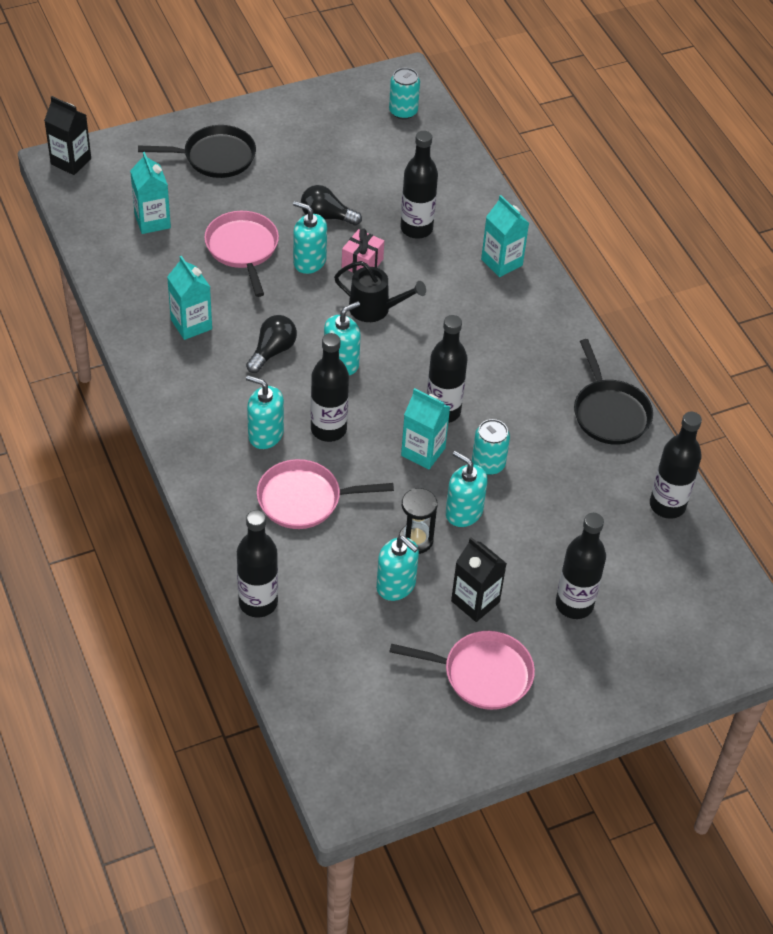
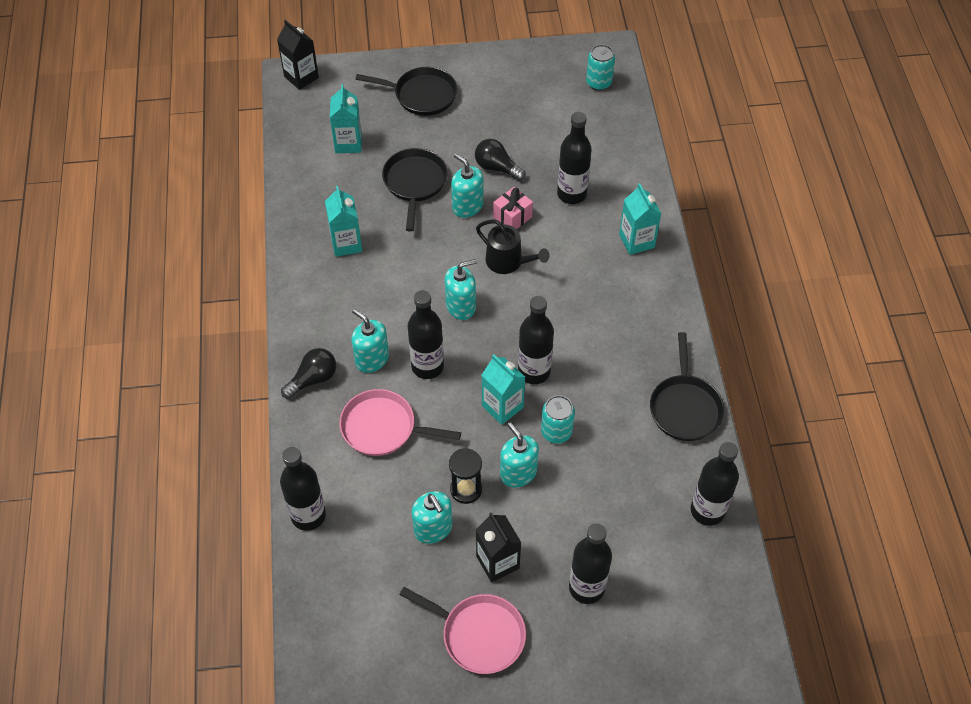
camera: 20 degrees right, 5 degrees up
(243, 249) = (415, 183): pink pan -> black pan
(272, 351) = (405, 283): black light bulb -> black light bulb (313, 379)

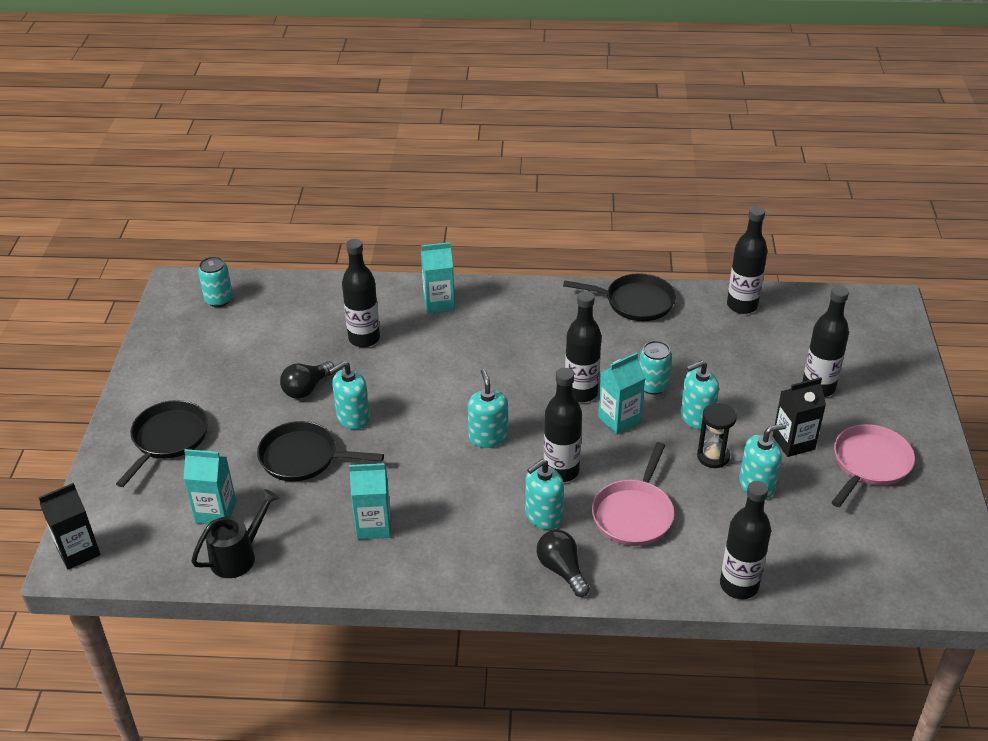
camera: 80 degrees left, 15 degrees down
(508, 262) = (439, 395): black watering can -> black watering can (238, 556)
(512, 217) = (380, 385): pink gift -> none

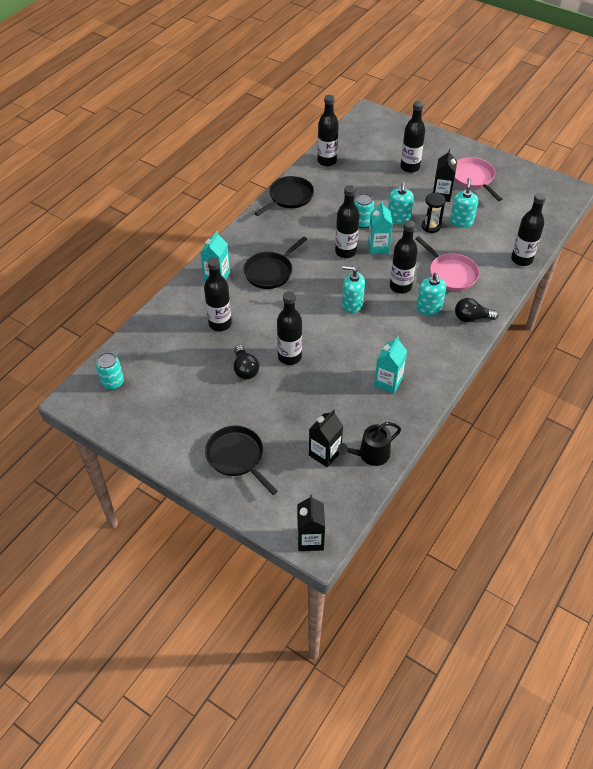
camera: 60 degrees left, 10 degrees up
(216, 512) = (325, 453): turquoise carton -> black carton
(238, 556) = (370, 455): black watering can -> black watering can turned 105 degrees counterclockwise
(303, 457) = (307, 393): black pan -> black pan (270, 272)
(353, 418) = (289, 357): turquoise soap dispenser -> black bottle

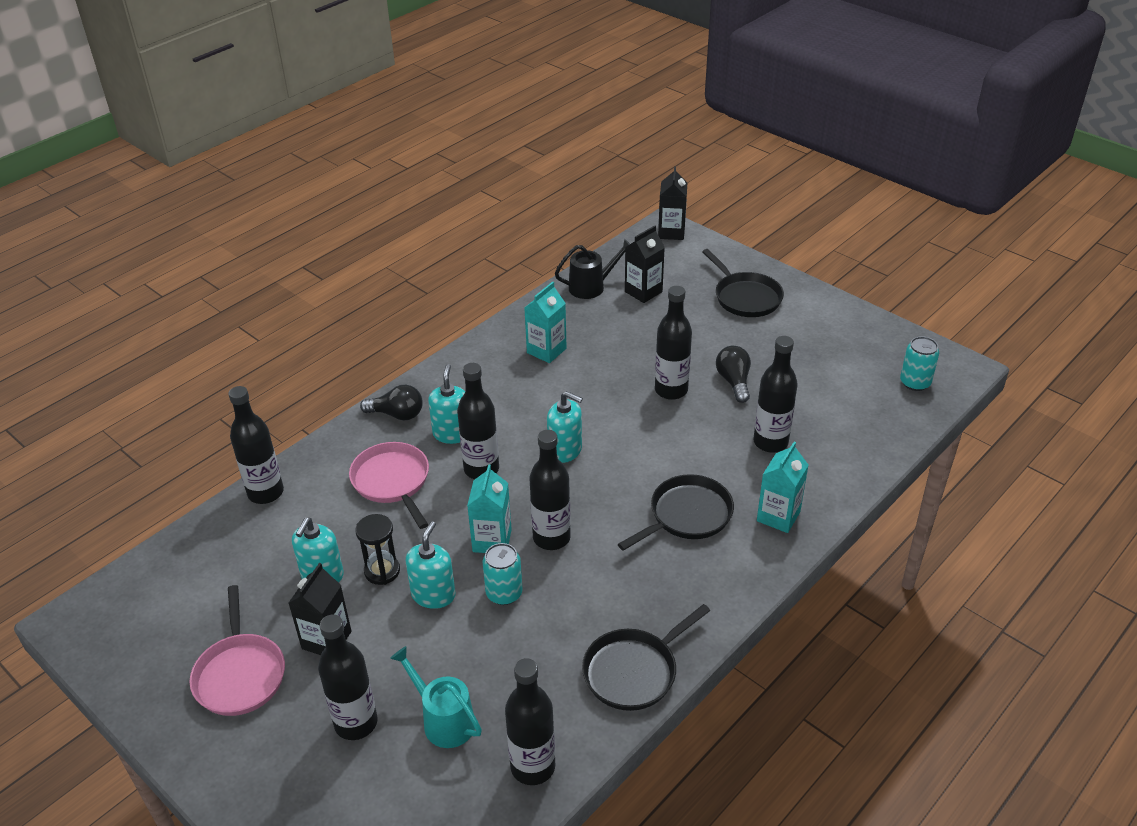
camera: 170 degrees left, 10 degrees down
(371, 172) = (443, 720): none -> turquoise watering can

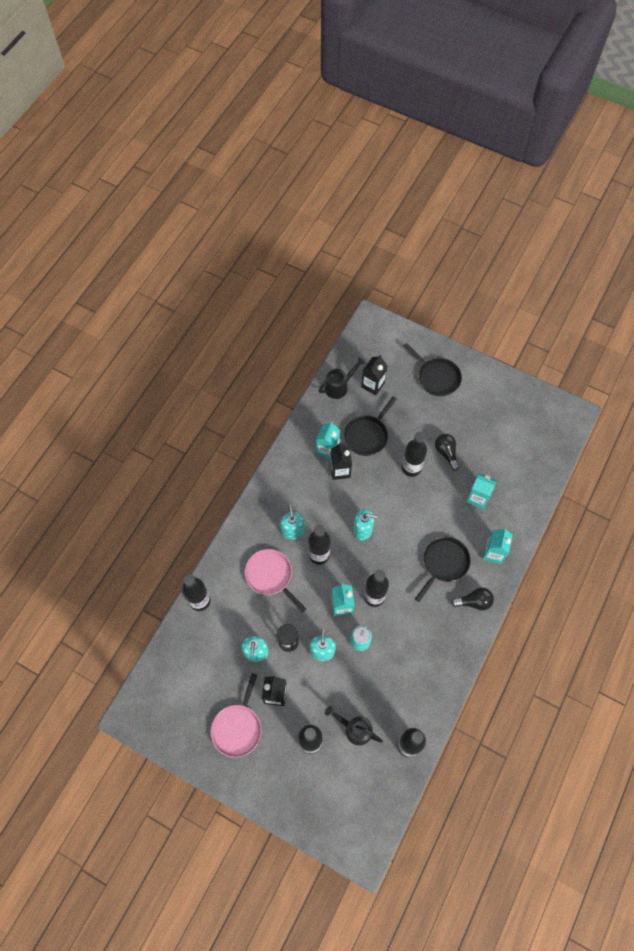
camera: 15 degrees left, 25 degrees up
(240, 674) = (238, 727): pink pan -> pink pan turned 45 degrees clockwise
(397, 414) = (254, 522): black light bulb -> black light bulb (474, 602)
(443, 720) = (354, 729): turquoise watering can -> black watering can
(634, 671) = (442, 675): black pan -> black pan (367, 435)
(671, 232) = (376, 324): black carton -> black carton (340, 470)
(770, 442) = (477, 498): black bottle -> turquoise carton
(915, 383) = (550, 432): turquoise can -> none

